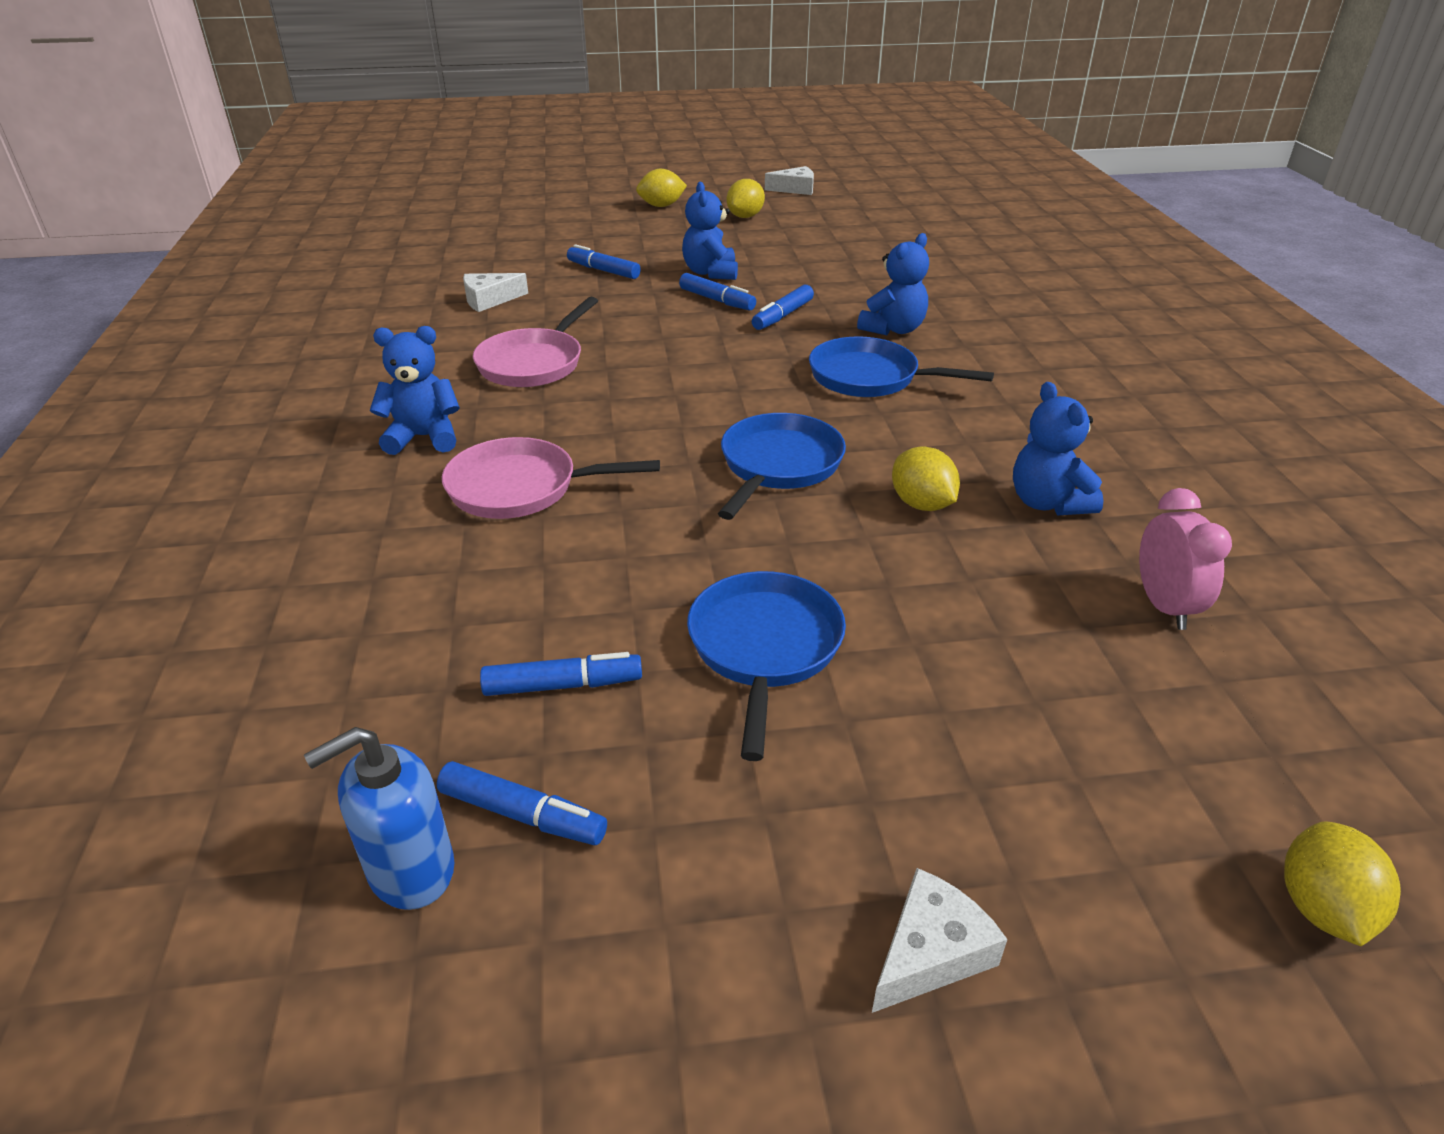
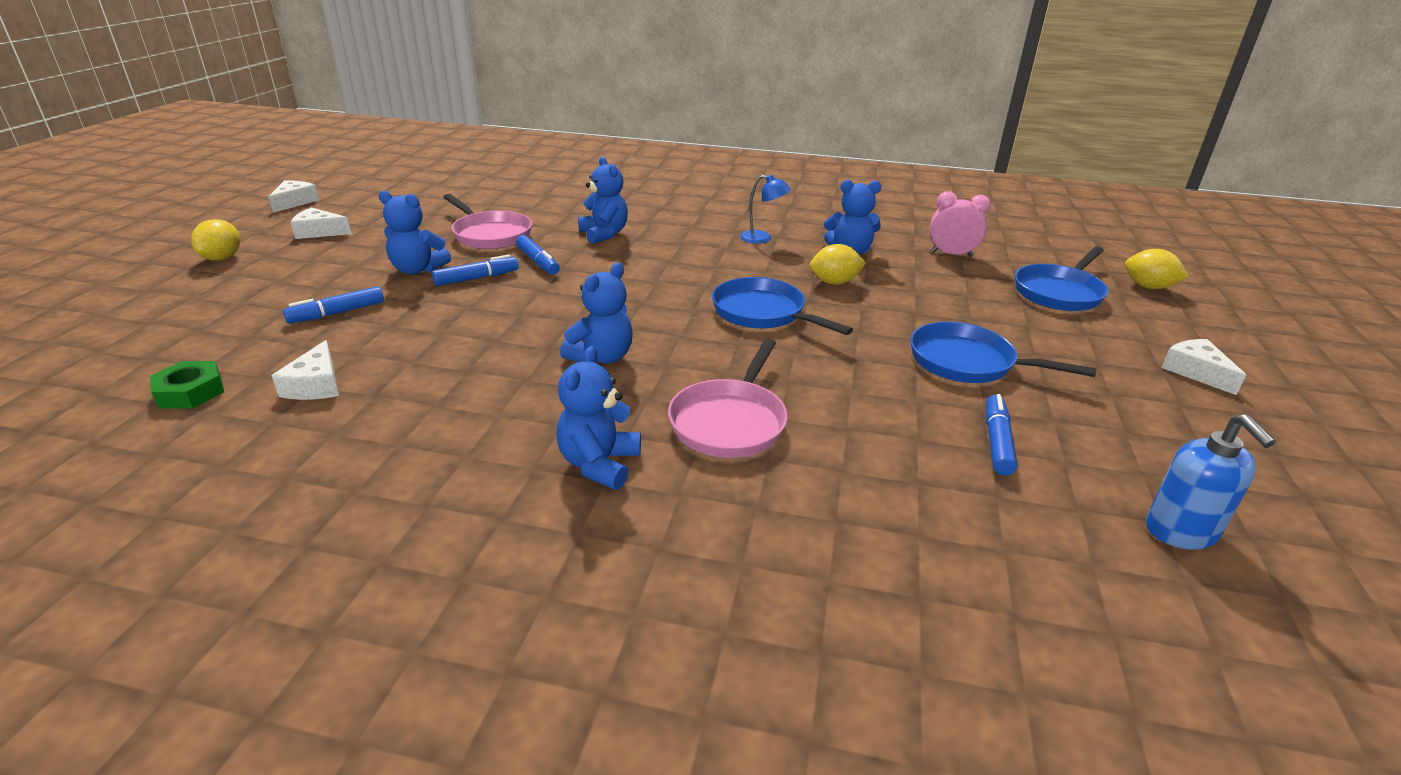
camera: 70 degrees left, 5 degrees down
(459, 267) = (190, 392): none -> green nut
(522, 814) = (1123, 477): blue marker -> none
(534, 363) = (501, 381): pink pan -> pink pan (490, 234)
(605, 396) = (601, 357): none -> blue teddy bear
(745, 216) = (319, 232): yellow lemon -> white cheese
(870, 378) = (667, 258): blue pan -> blue pan (1059, 292)
(1008, 427) = (762, 238): none -> blue lamp

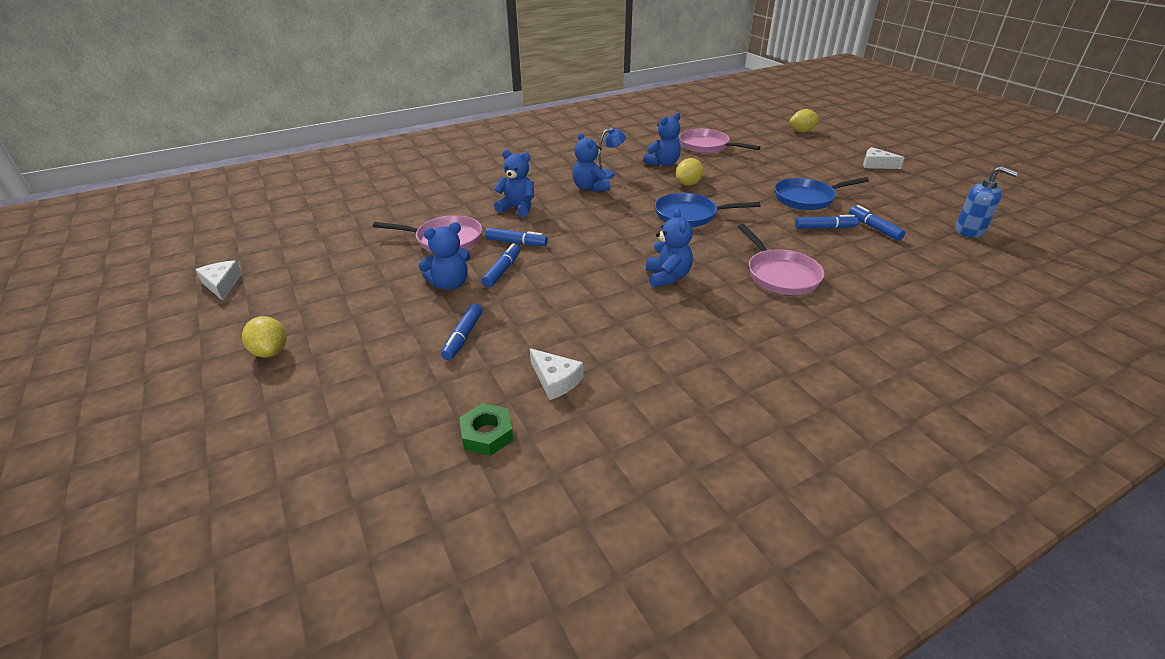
camera: 40 degrees left, 5 degrees up
(319, 232) = (307, 295): white cheese -> none
(599, 464) = (772, 325): blue teddy bear -> blue teddy bear (590, 188)
(915, 405) = (824, 228): none -> blue marker
(951, 254) = (707, 146): pink clock -> pink pan
(1059, 292) = (778, 148): blue pan -> none

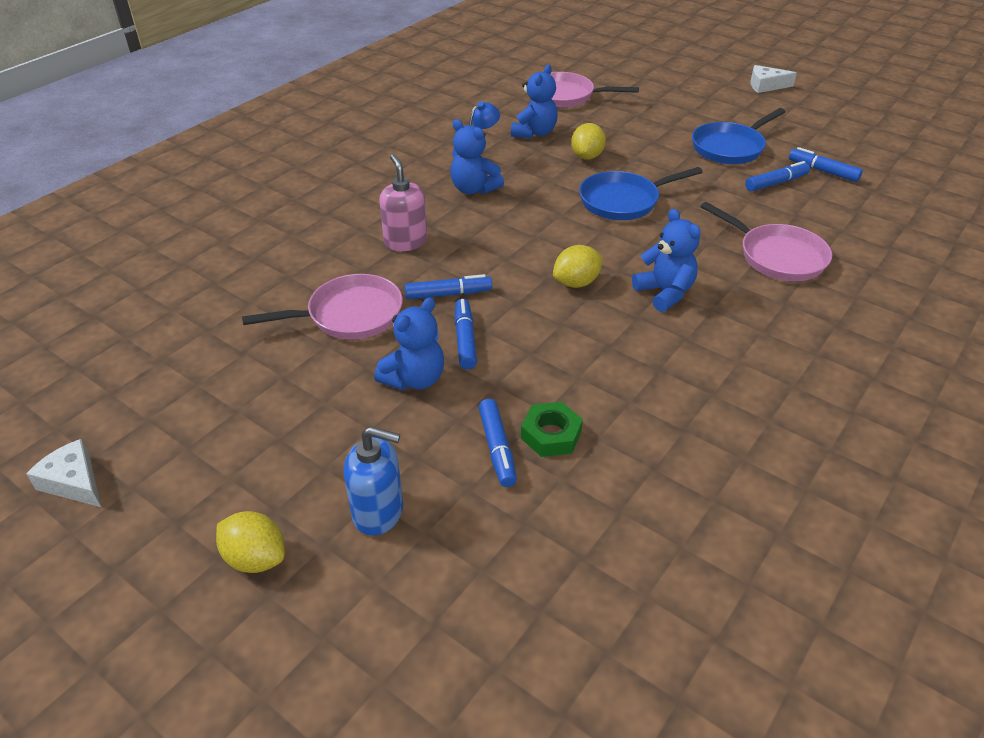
camera: 25 degrees left, 5 degrees up
(487, 434) = (636, 565): green nut -> green nut (551, 435)
(517, 208) = (405, 242): blue teddy bear -> pink soap dispenser
(555, 380) = (653, 468): white cheese -> none
(802, 131) = (656, 54): yellow lemon -> yellow lemon (576, 283)
(969, 231) = (910, 153): blue soap dispenser -> blue soap dispenser (378, 512)

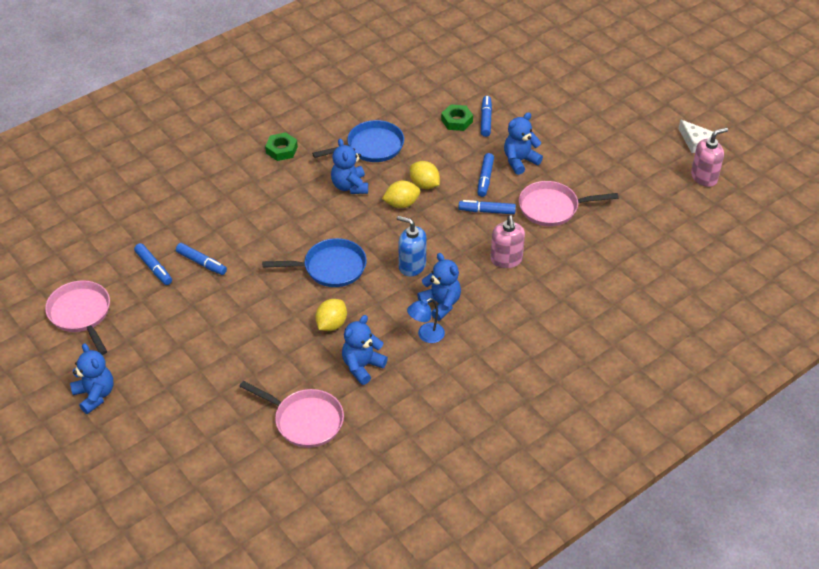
camera: 165 degrees left, 5 degrees up
(80, 410) = (704, 177): none -> pink soap dispenser
(255, 558) = (604, 97): yellow lemon -> yellow lemon (424, 185)
(378, 512) = (548, 104): blue soap dispenser -> blue soap dispenser (412, 266)
(730, 147) = (204, 310): blue pan -> blue pan (371, 147)
(765, 85) = (95, 395): white cheese -> blue teddy bear
(776, 183) = (201, 263): blue marker -> blue marker turned 135 degrees counterclockwise
(777, 256) = (258, 198): pink pan -> pink pan (81, 314)
(807, 326) = (281, 150): none -> green nut

